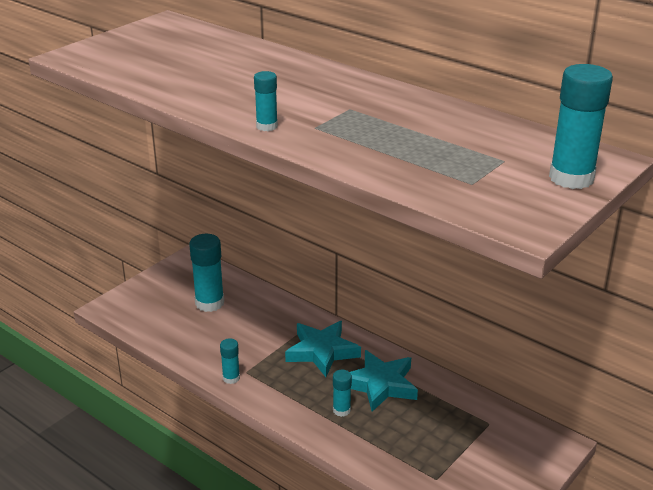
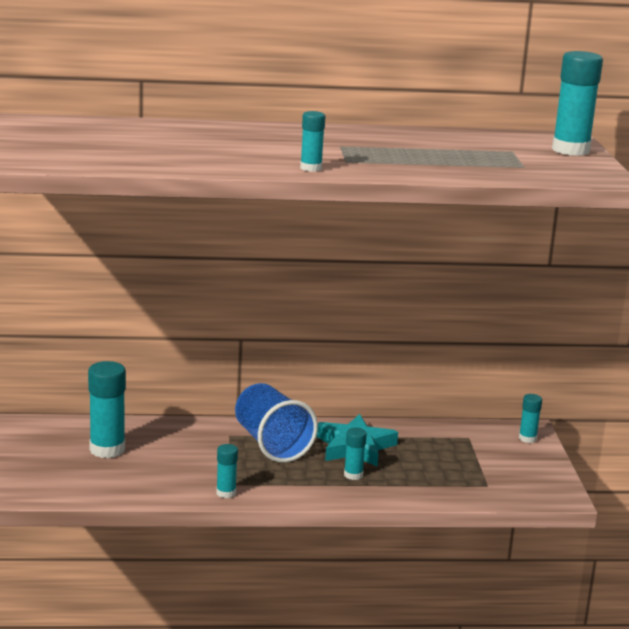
camera: 45 degrees left, 10 degrees down
(322, 351) = (271, 444): turquoise star -> blue cup
(543, 451) = (527, 438): none -> turquoise glue stick

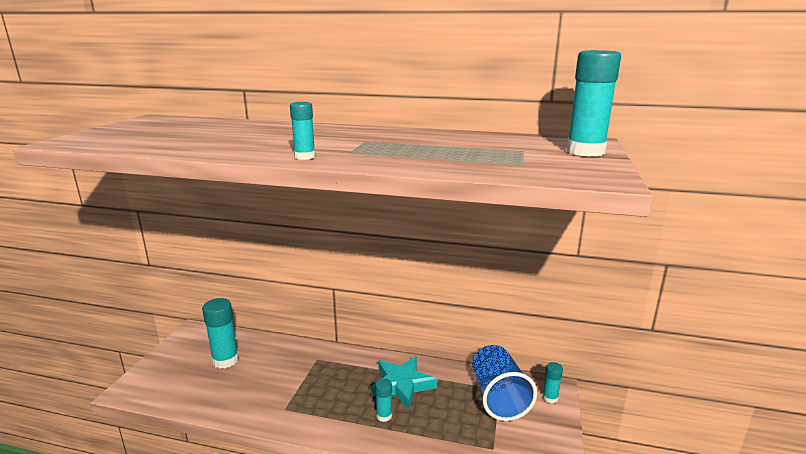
camera: 20 degrees right, 0 degrees up
(226, 493) = (274, 418): turquoise glue stick -> none
(271, 444) = (341, 372): blue cup -> blue cup (498, 397)

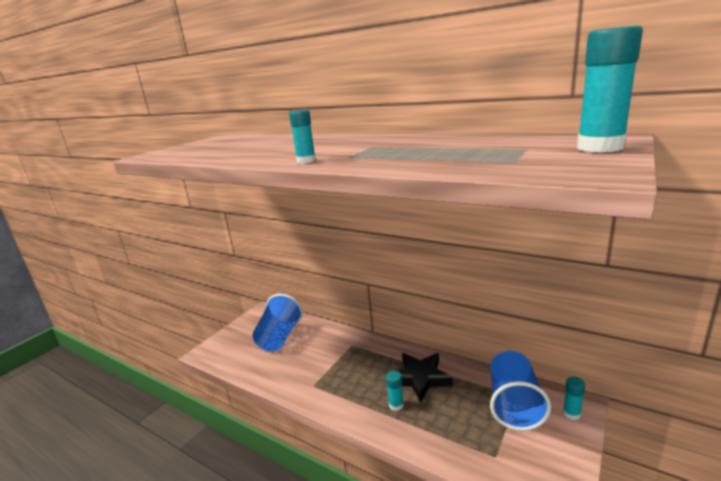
camera: 20 degrees right, 0 degrees up
(225, 360) = (279, 337): turquoise glue stick -> blue cup
(402, 385) = (420, 378): turquoise star -> black star

